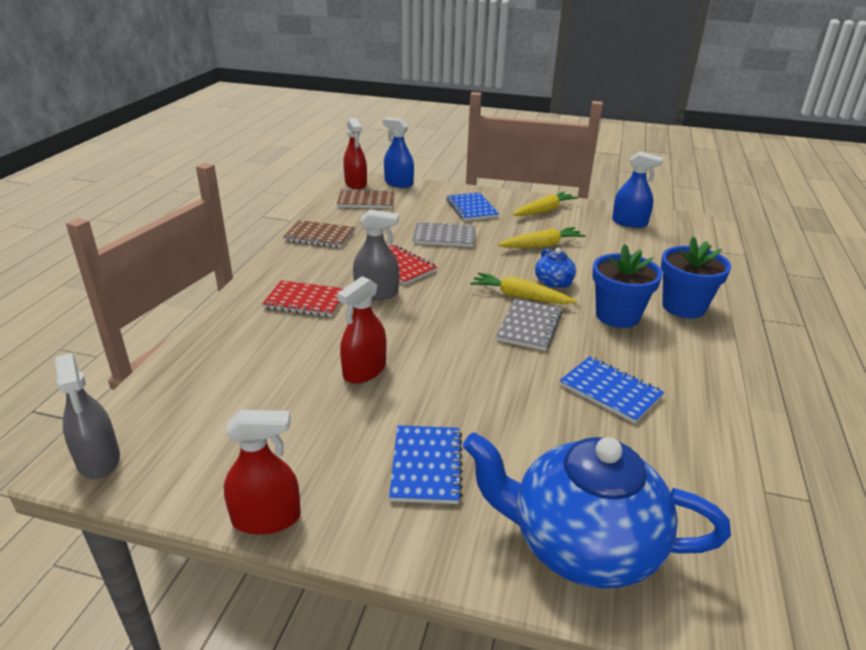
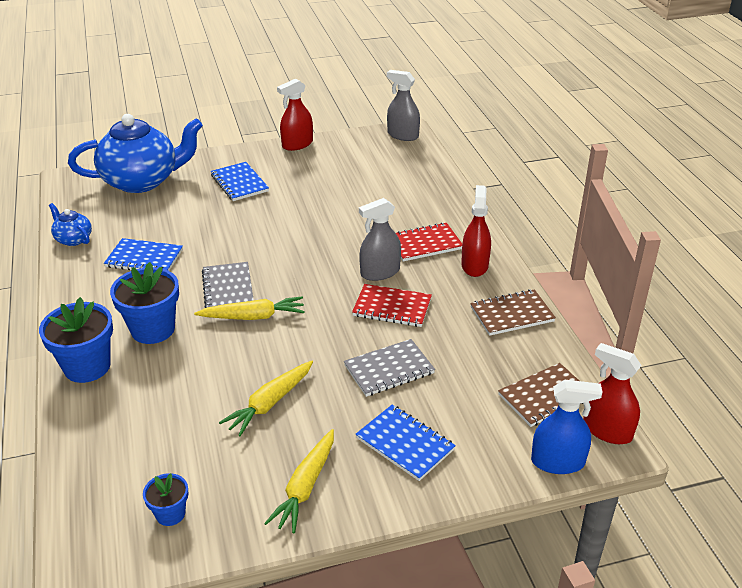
camera: 150 degrees right, 5 degrees up
(364, 371) = (322, 213): red spray bottle -> red spray bottle (474, 265)
(554, 283) = (228, 348): blue teapot -> blue teapot (73, 239)
(629, 222) = (170, 514): blue spray bottle -> blue flower pot

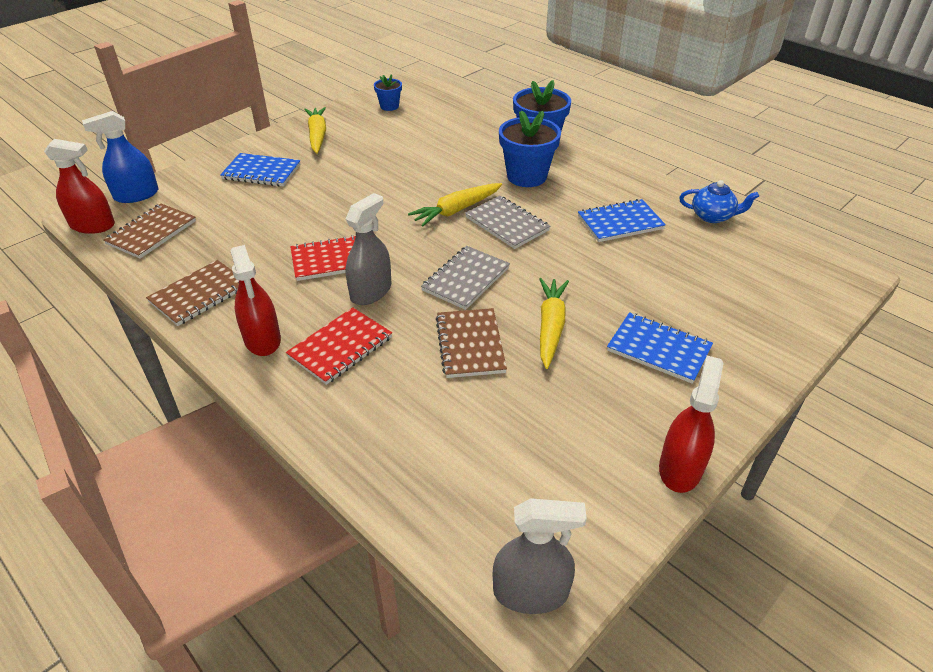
camera: 150 degrees right, 5 degrees up
(142, 181) = (771, 305): blue teapot -> none
(270, 403) = (381, 164): yellow carrot -> yellow carrot (550, 327)
(343, 219) = (470, 345): none -> brown notebook
(389, 369) = (302, 210): grey notebook -> grey notebook (466, 279)

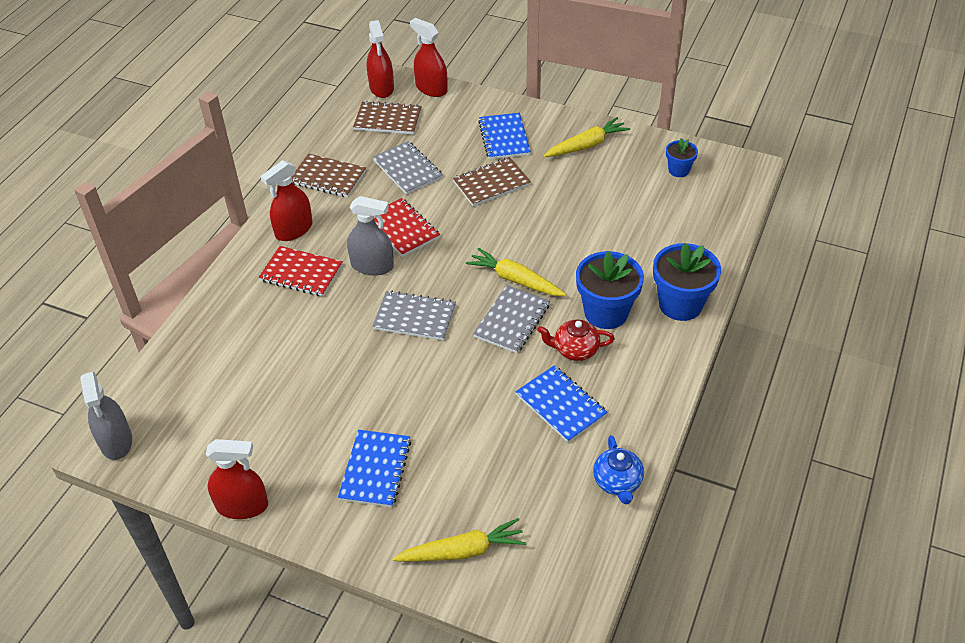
camera: 70 degrees right, 5 degrees up
(136, 195) = (431, 88): blue spray bottle -> red spray bottle
(245, 237) = (407, 169): none -> grey notebook
(470, 345) = (333, 345): brown notebook -> brown notebook (491, 183)
(550, 327) = (375, 389): yellow carrot -> yellow carrot (462, 551)
(560, 201) = (575, 350): none -> red teapot

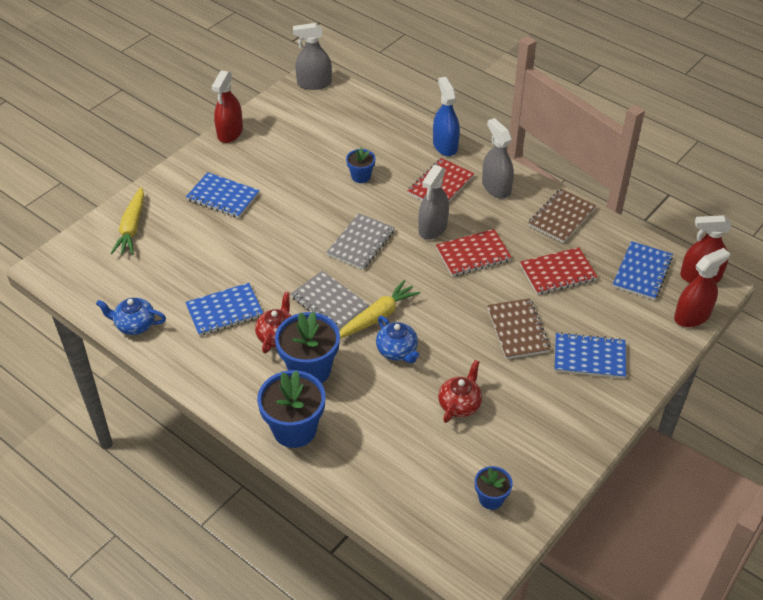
camera: 105 degrees right, 0 degrees up
(229, 283) = (445, 145): none -> blue spray bottle
(294, 230) = (496, 187): red spray bottle -> grey spray bottle
(302, 344) = (361, 176): none -> blue flower pot
(388, 120) = (642, 272): brown notebook -> blue notebook
(407, 169) = (558, 273): grey notebook -> red notebook
(553, 256) = (397, 351): none -> blue teapot
(586, 145) = (558, 425): yellow carrot -> none
(594, 204) = (459, 404): none -> red teapot

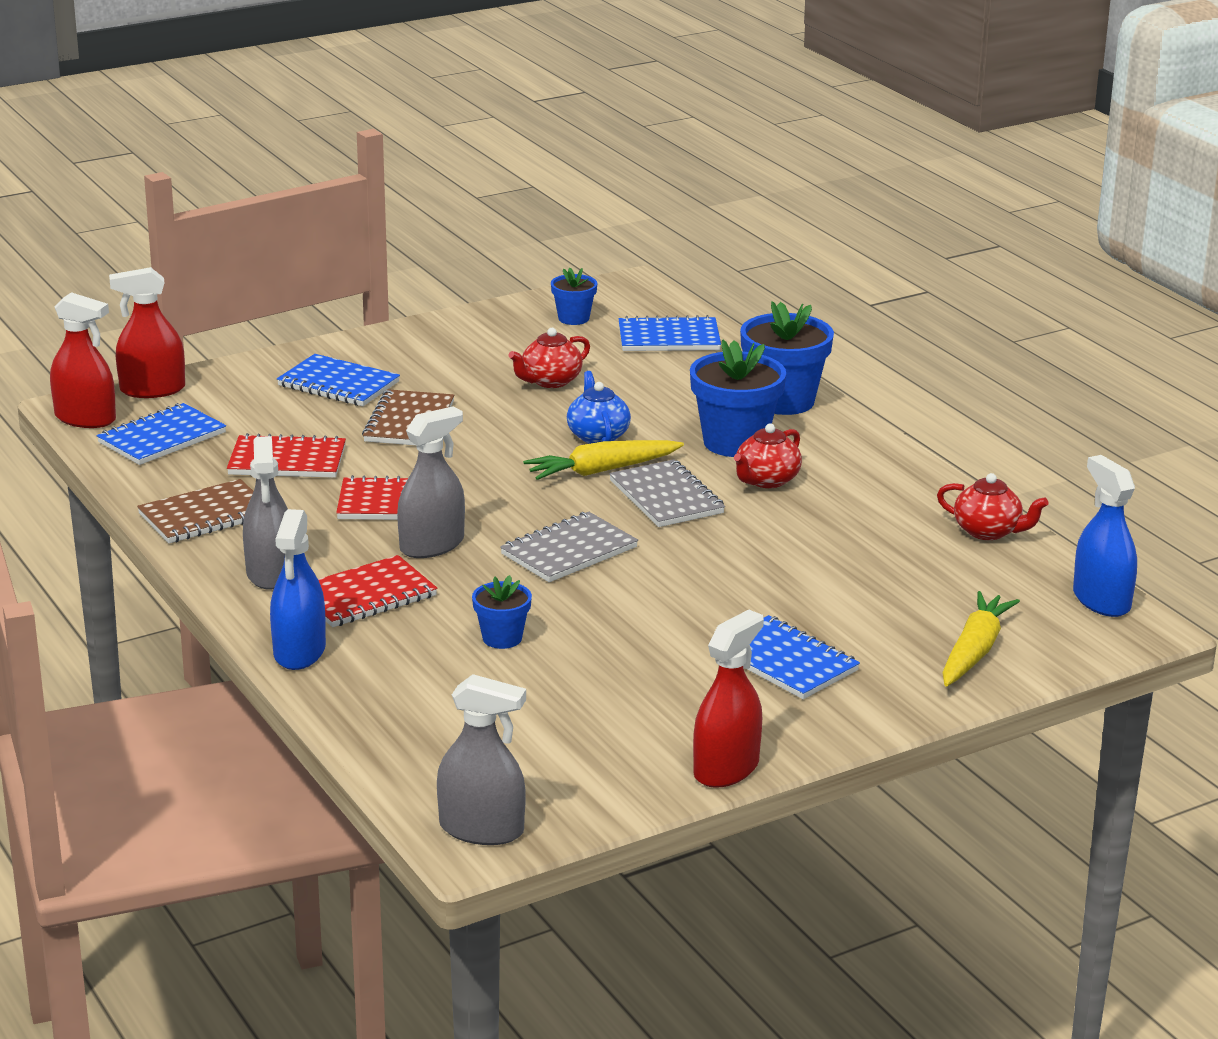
camera: 160 degrees left, 20 degrees down
(67, 283) = (1101, 600): none -> blue spray bottle
(135, 325) = (988, 531): blue teapot -> red teapot
(224, 311) = (838, 519): blue notebook -> blue notebook (669, 338)

